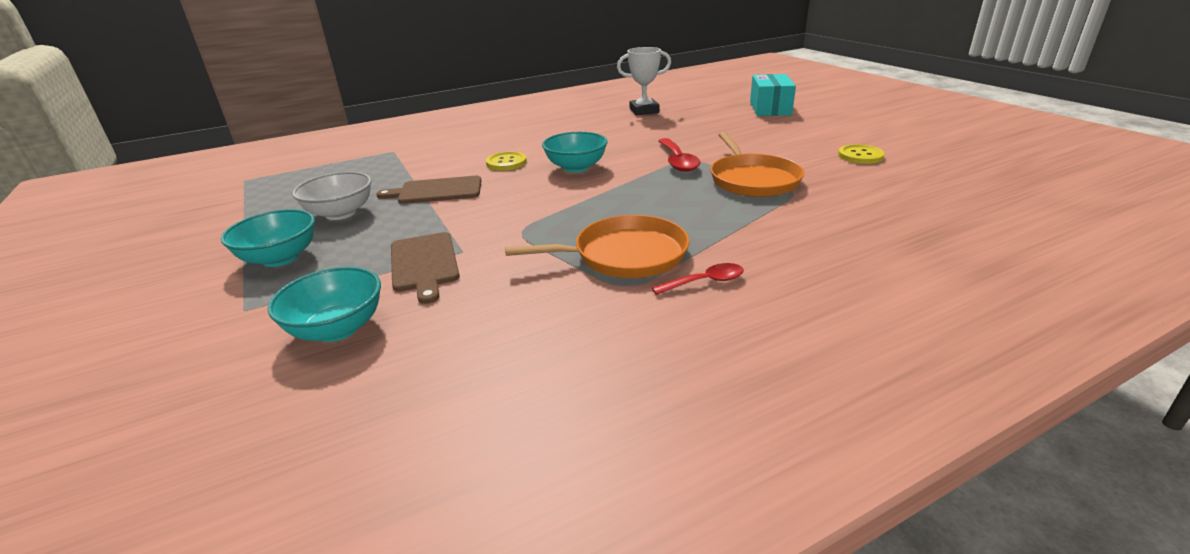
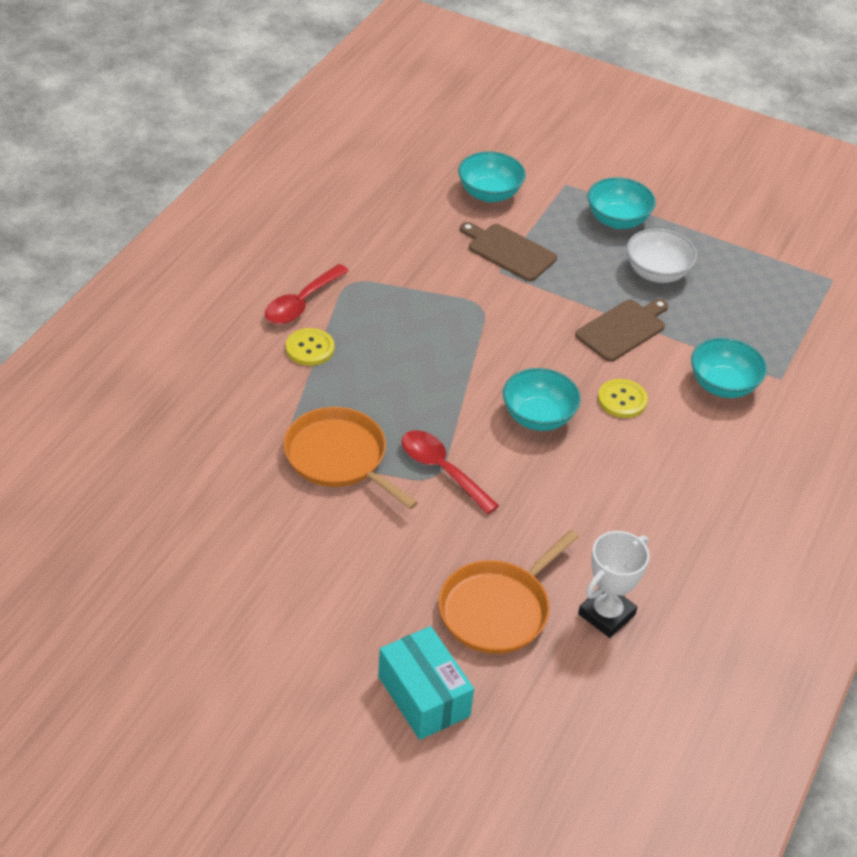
camera: 140 degrees right, 15 degrees up
(432, 155) = (723, 385): none -> turquoise bowl
(624, 255) = (376, 309): orange pan -> orange pan (498, 609)
(705, 282) = (301, 303): red spoon -> red spoon, size x1.56
(860, 156) = (243, 558): yellow button -> yellow button (310, 348)

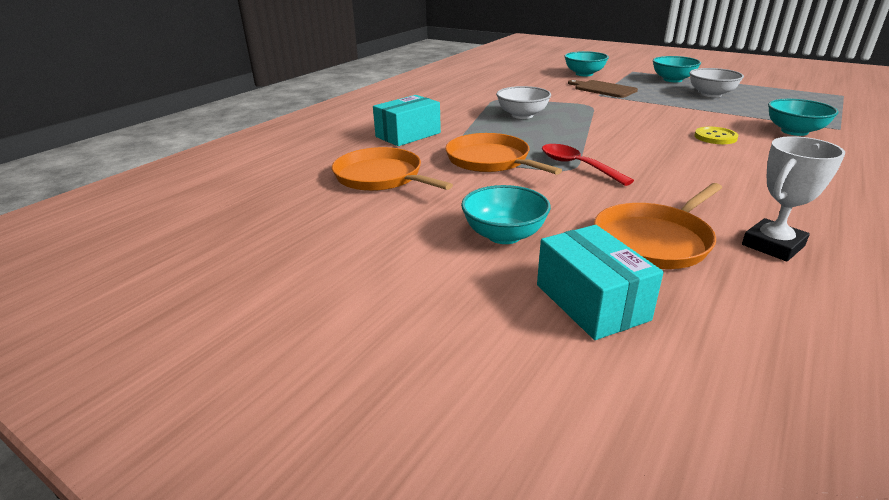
camera: 10 degrees right, 15 degrees down
(209, 496) = (381, 177): none -> orange pan
(230, 392) = (408, 135): none -> turquoise box
(301, 303) = (463, 105): red spoon -> none
(310, 348) = (468, 119): yellow button -> none
(384, 336) = (522, 115): none -> white bowl
(538, 417) = (650, 144): turquoise bowl -> turquoise bowl (504, 235)
(623, 329) = (698, 112): brown cutting board -> none

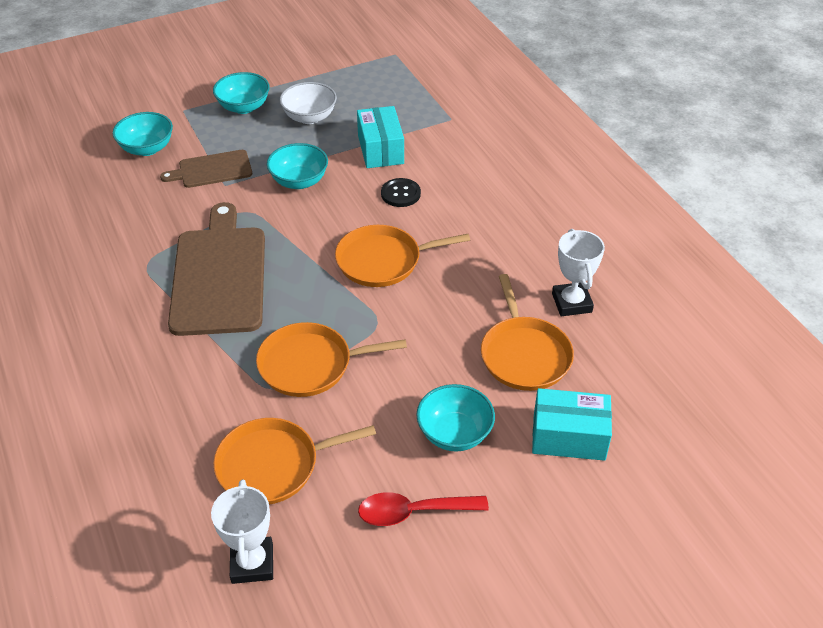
camera: 60 degrees left, 15 degrees up
(285, 197) = (252, 563): none -> white trophy
(408, 135) = (178, 394): turquoise box -> turquoise box (380, 149)
(522, 115) = (219, 275): white bowl -> brown cutting board
(577, 166) = (376, 315): red spoon -> red spoon (413, 512)
(635, 152) = (383, 261): none -> orange pan
(715, 137) = (400, 194): yellow button -> black button
(794, 131) = (433, 145): turquoise bowl -> turquoise bowl (299, 181)

